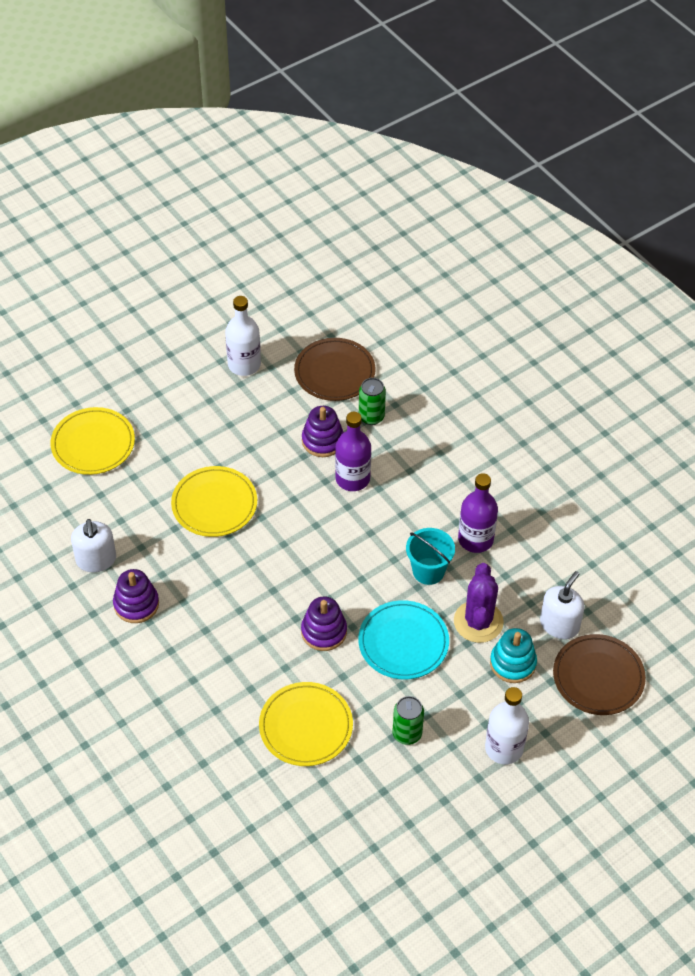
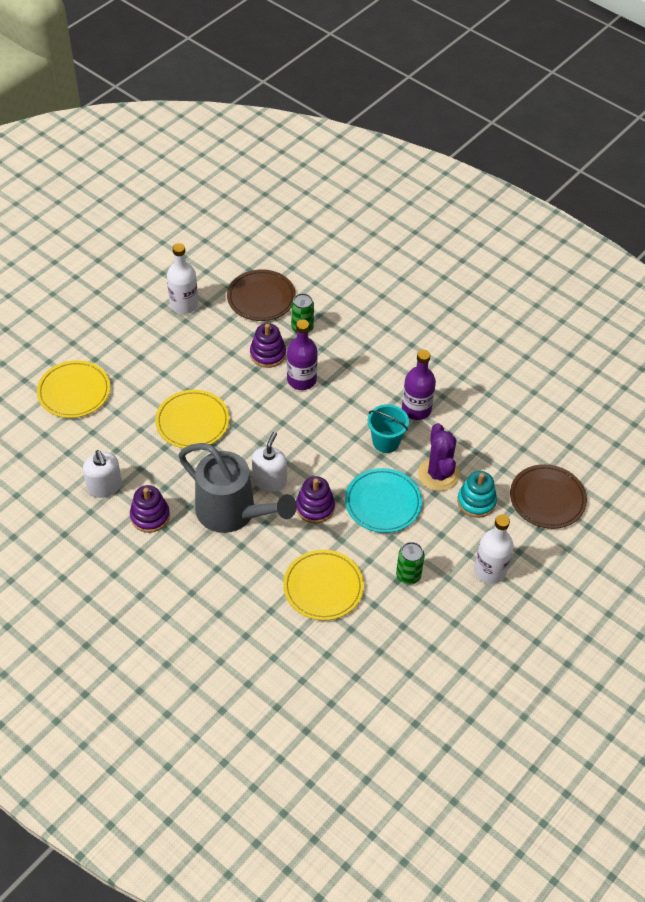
camera: 15 degrees left, 0 degrees up
(230, 620) = (233, 513): none -> grey watering can
(559, 624) = (504, 463): white soap dispenser -> white soap dispenser (269, 480)

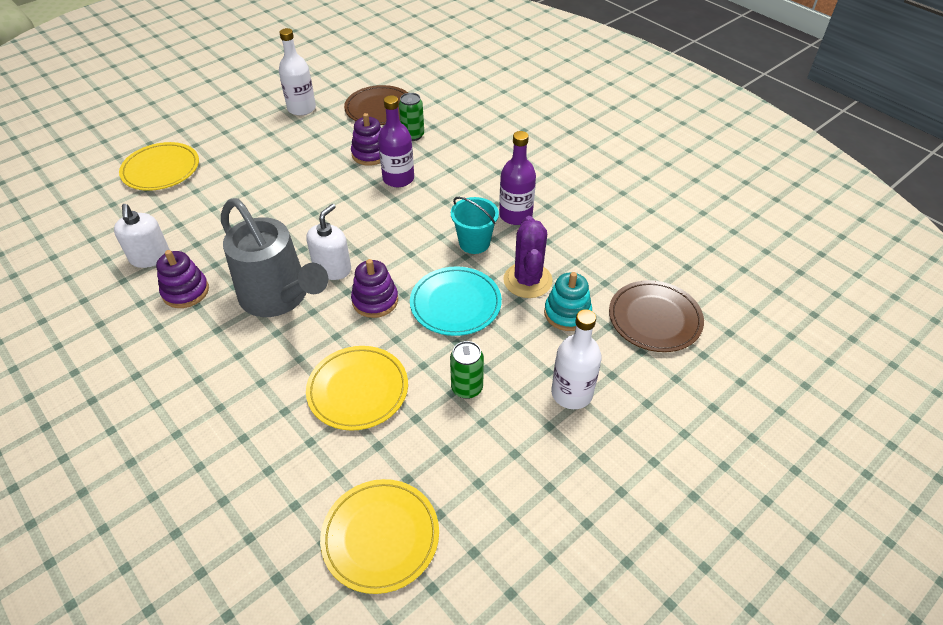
camera: 10 degrees right, 5 degrees down
(192, 422) = (270, 206): yellow plate -> yellow plate (380, 537)

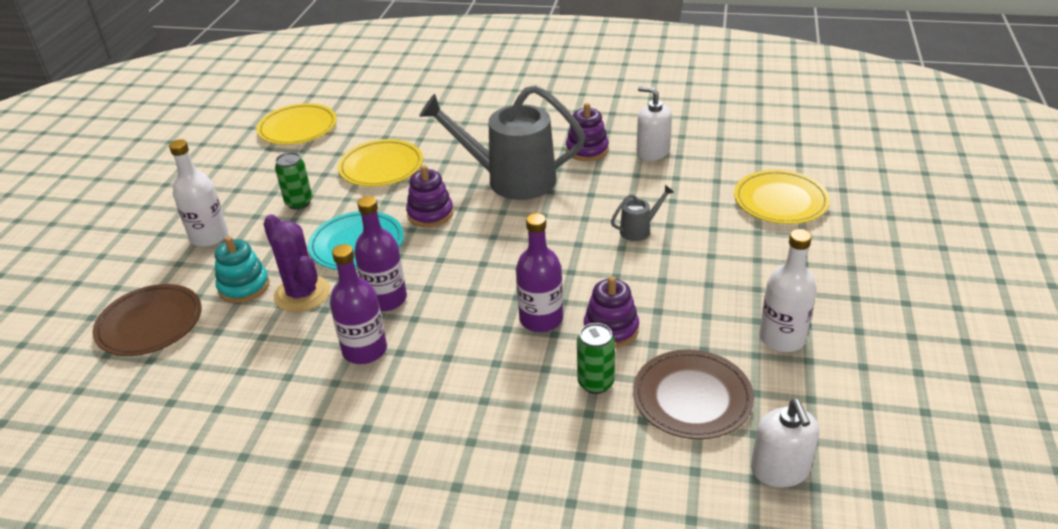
camera: 145 degrees right, 10 degrees down
(266, 200) = (639, 230): none -> grey watering can
(332, 268) = (496, 215): white soap dispenser -> white soap dispenser (780, 469)
(474, 243) = (386, 299): turquoise bucket -> purple bottle

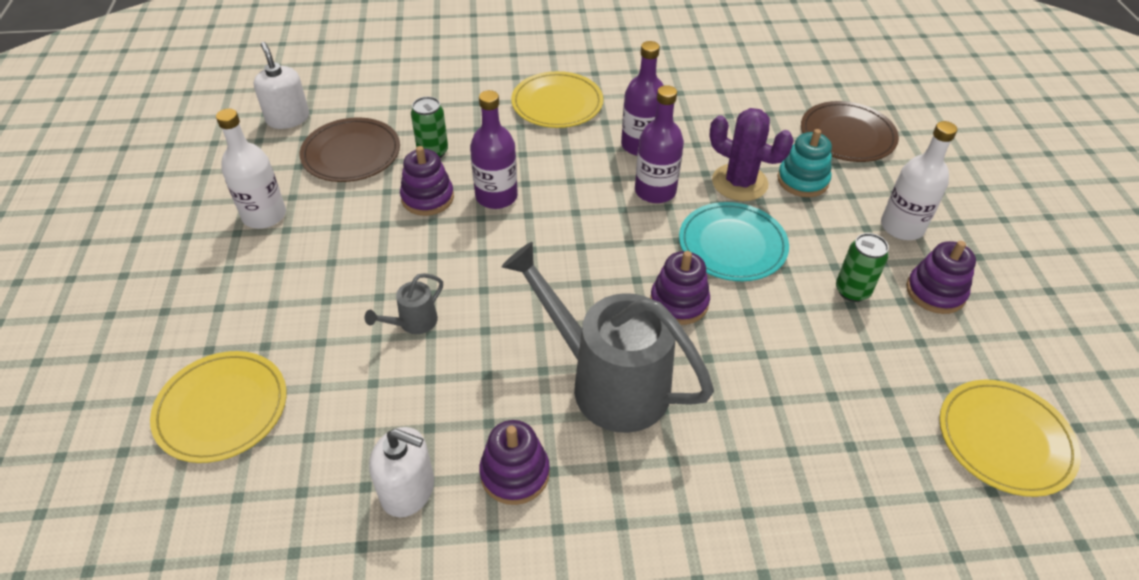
camera: 160 degrees right, 10 degrees up
(242, 194) = (935, 292): none -> purple stacking toy
(381, 167) = (802, 374): yellow plate -> yellow plate (557, 104)
(510, 180) = (607, 381): grey watering can -> grey watering can turned 135 degrees counterclockwise

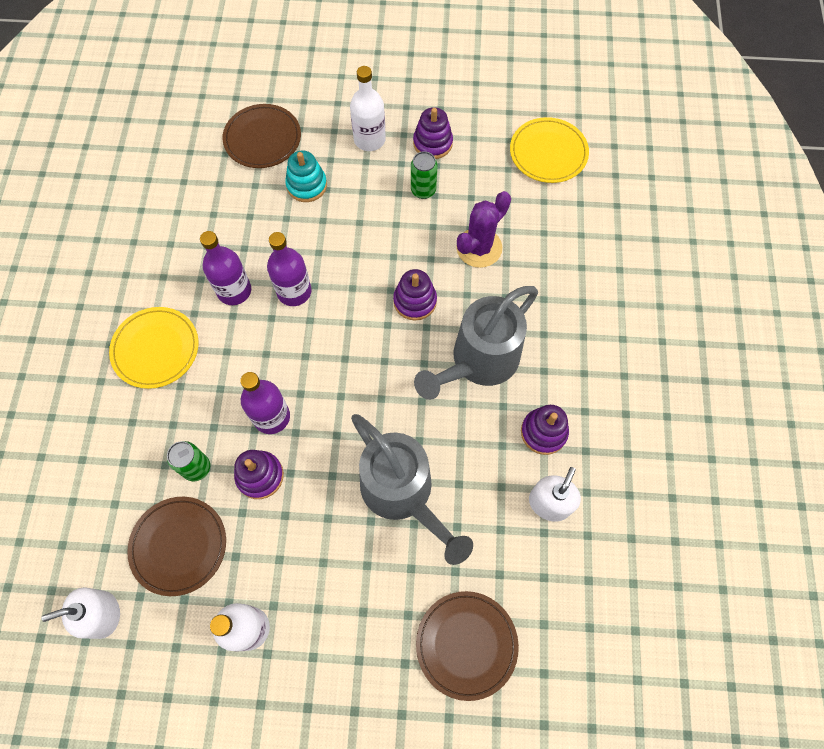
camera: 80 degrees left, 20 degrees up
(222, 409) = (466, 644): yellow plate -> brown plate
(413, 323) = (403, 494): grey watering can -> grey watering can, size x2.40
(732, 245) = (365, 252): turquoise plate -> none
(739, 183) = (299, 229): purple cactus -> purple cactus (479, 248)

